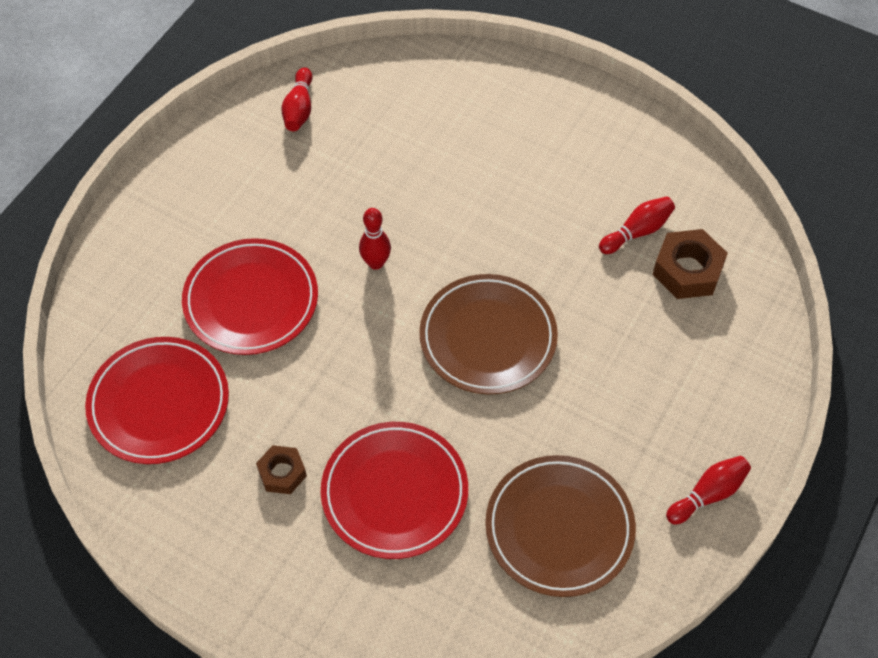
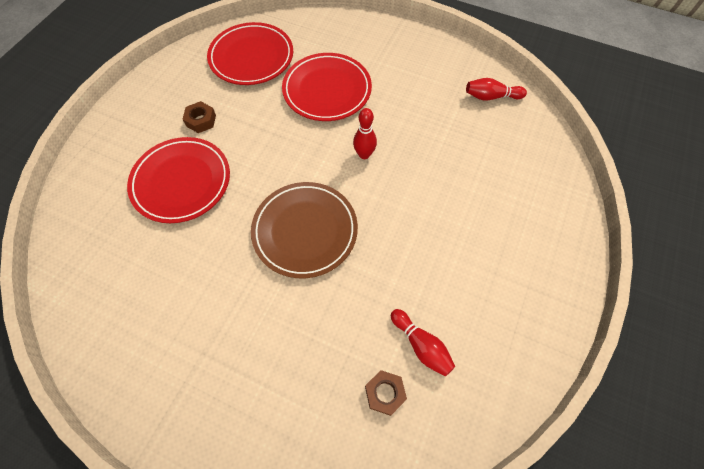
camera: 85 degrees right, 5 degrees up
(559, 528) = (142, 289): brown plate -> none
(687, 270) = (385, 393): brown nut -> brown nut, size x0.63
(708, 494) = (157, 409): red bowling pin -> none

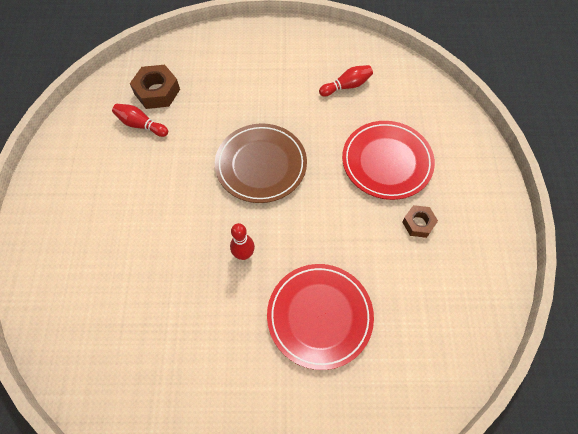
camera: 155 degrees right, 0 degrees up
(251, 57) = (430, 325): red plate -> none
(385, 393) = (157, 92): brown nut -> brown nut, size x1.60
(491, 97) = (129, 393): red bowling pin -> red bowling pin (346, 86)

